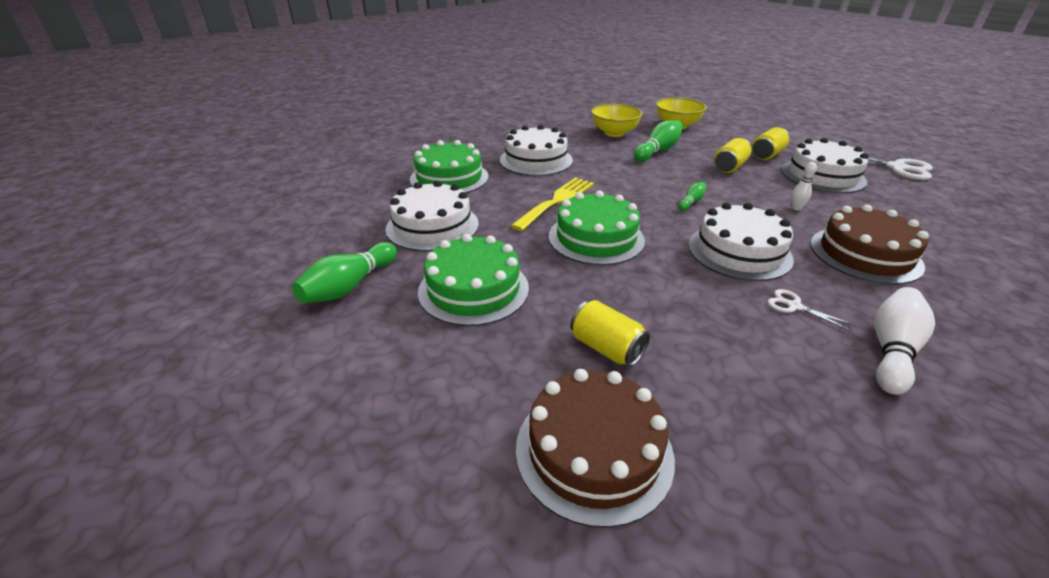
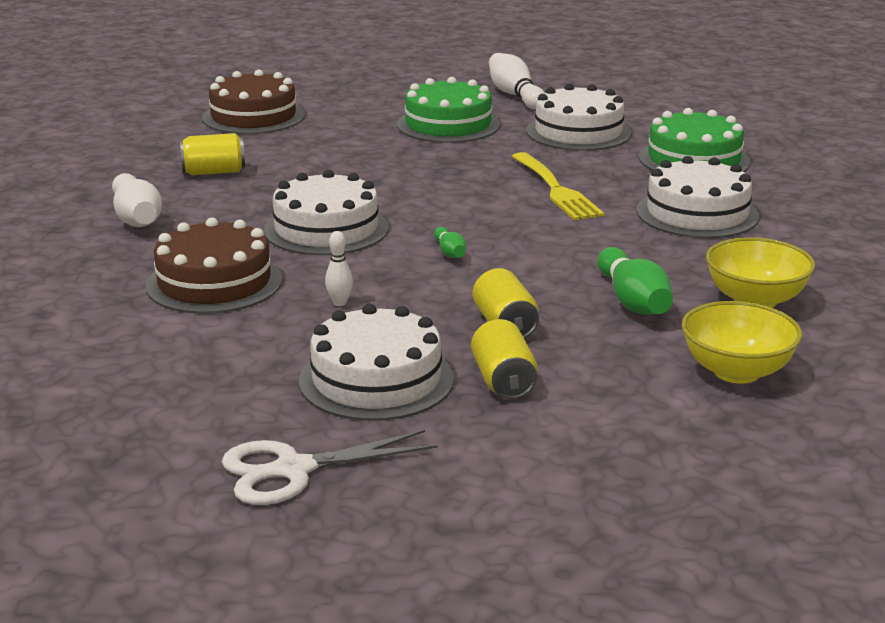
camera: 125 degrees right, 10 degrees down
(349, 286) = (515, 95): green bowling pin -> white bowling pin
(596, 238) = (453, 182): green cake -> none
(606, 348) = (314, 141): yellow can -> yellow can (214, 172)
(794, 306) = (230, 212): white scissors -> none

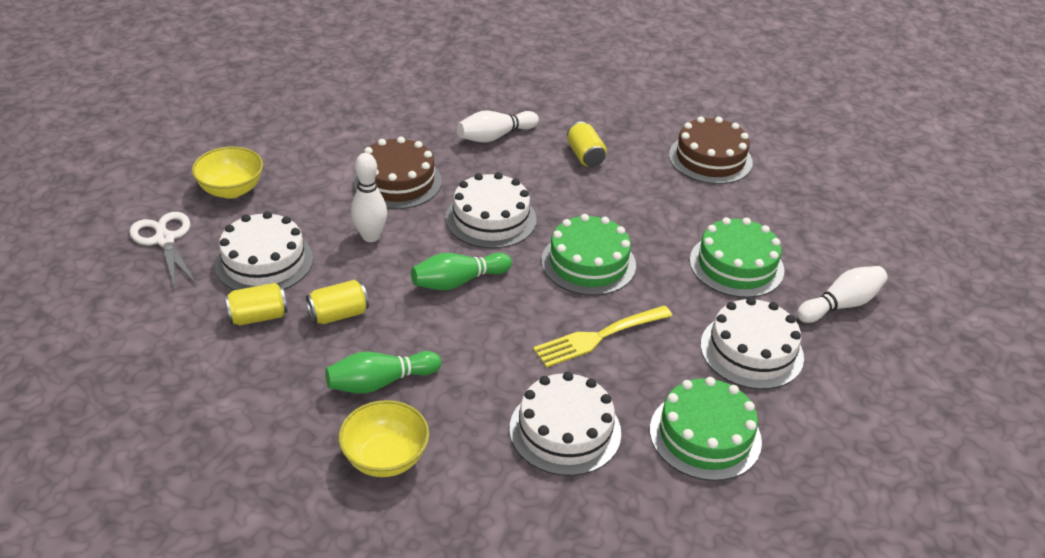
camera: 80 degrees right, 15 degrees up
(339, 303) = (370, 236): white bowling pin -> white bowling pin, size x1.91
(429, 185) = (588, 263): none -> green cake
(450, 252) = (458, 281): green bowling pin -> green bowling pin, size x1.91
(736, 371) = (264, 437): yellow bowl -> yellow bowl (231, 190)

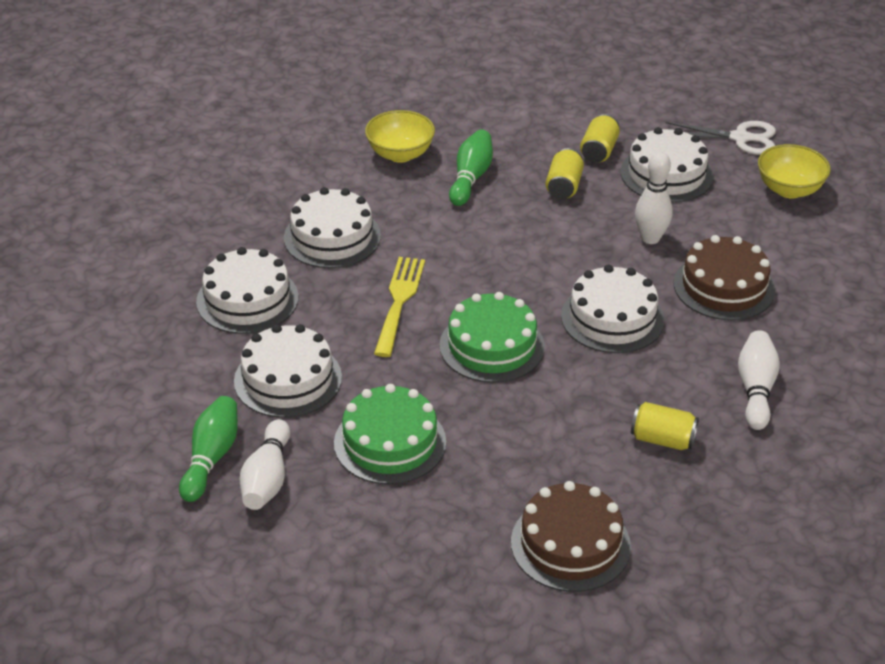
camera: 130 degrees right, 0 degrees up
(458, 281) = (543, 259): green bowling pin -> green bowling pin (211, 458)
(705, 435) = (247, 299): green cake -> white cake

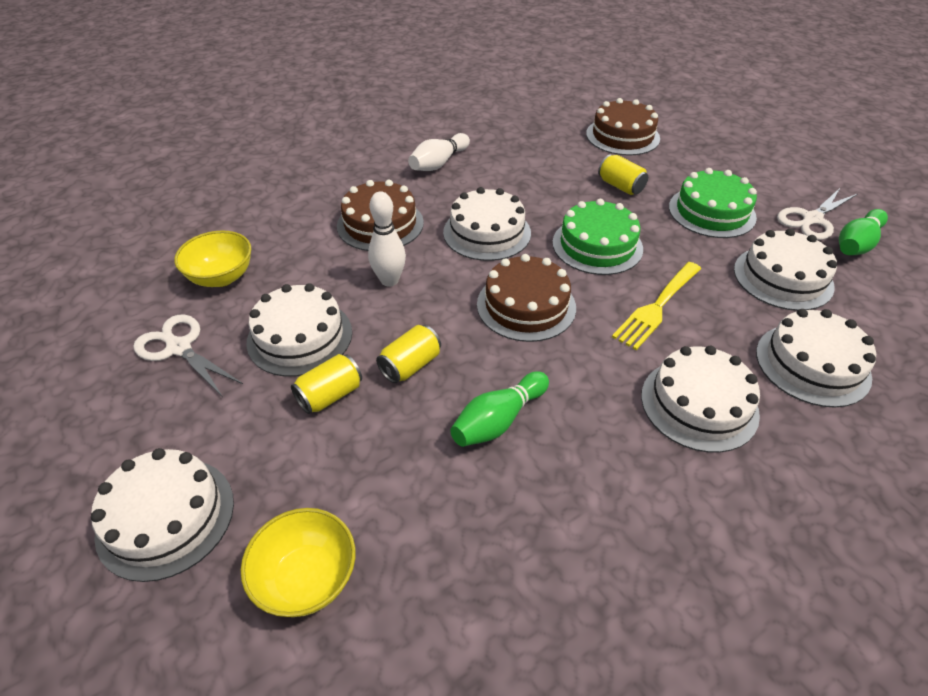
camera: 150 degrees left, 5 degrees up
(267, 478) = (812, 219): white bowling pin -> white scissors
(400, 154) = (560, 499): yellow bowl -> yellow bowl (307, 578)
(514, 261) = (526, 305): none -> brown cake
(618, 74) = (166, 517): none -> white cake
(662, 439) = (525, 159): yellow can -> yellow can (620, 186)

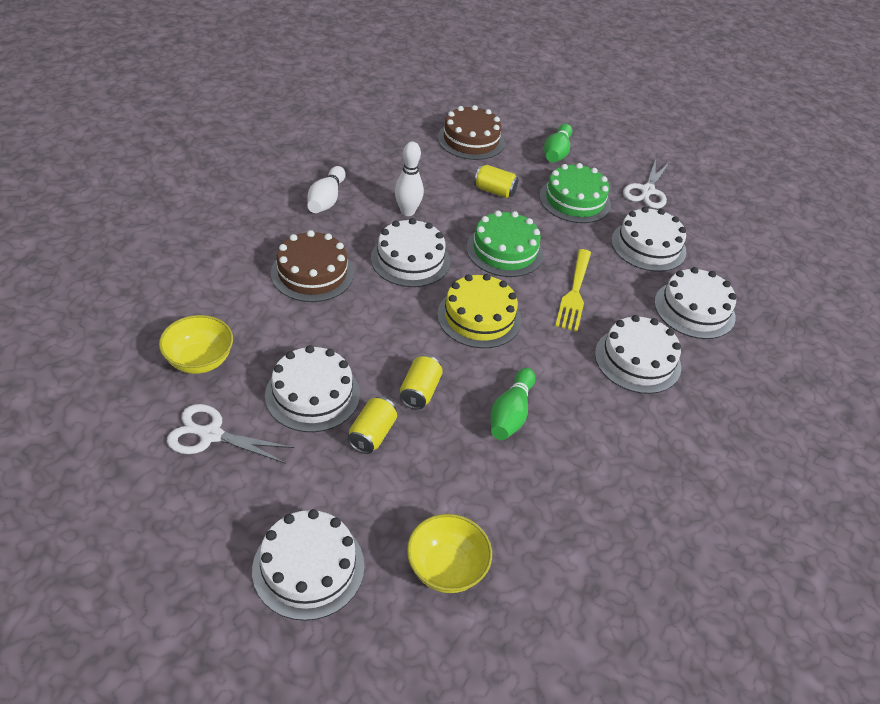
camera: 30 degrees left, 0 degrees up
(389, 280) = (355, 324): white bowling pin -> white bowling pin (407, 211)
(526, 305) = (479, 317): brown cake -> yellow cake
(856, 244) = (685, 206): green bowling pin -> green bowling pin (556, 153)

